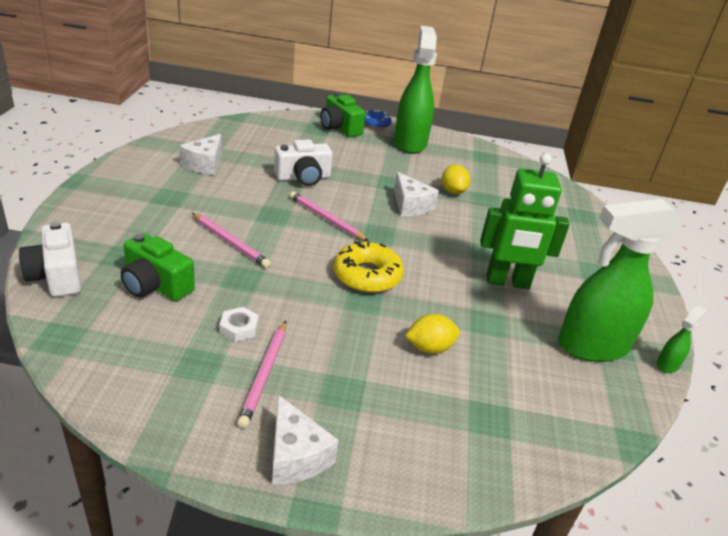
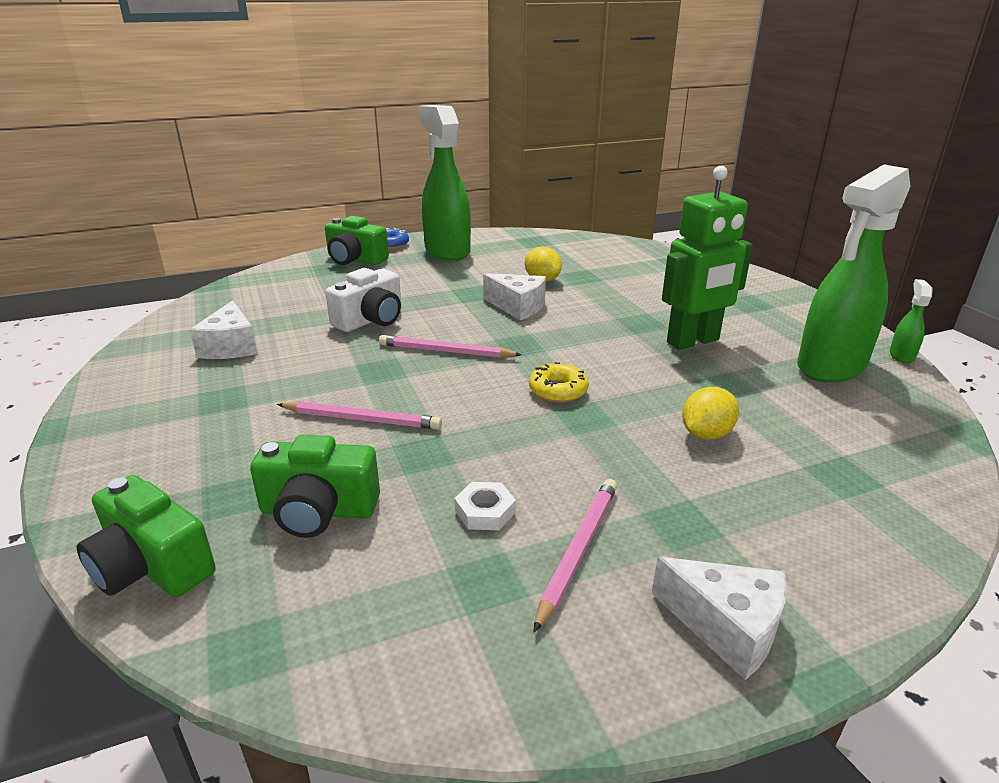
camera: 25 degrees left, 5 degrees down
(57, 276) = (152, 566): white camera -> green camera
(264, 374) = (578, 551): pink pencil -> pink pencil turned 135 degrees counterclockwise
(367, 275) = (558, 390): yellow donut -> yellow donut, size x0.64

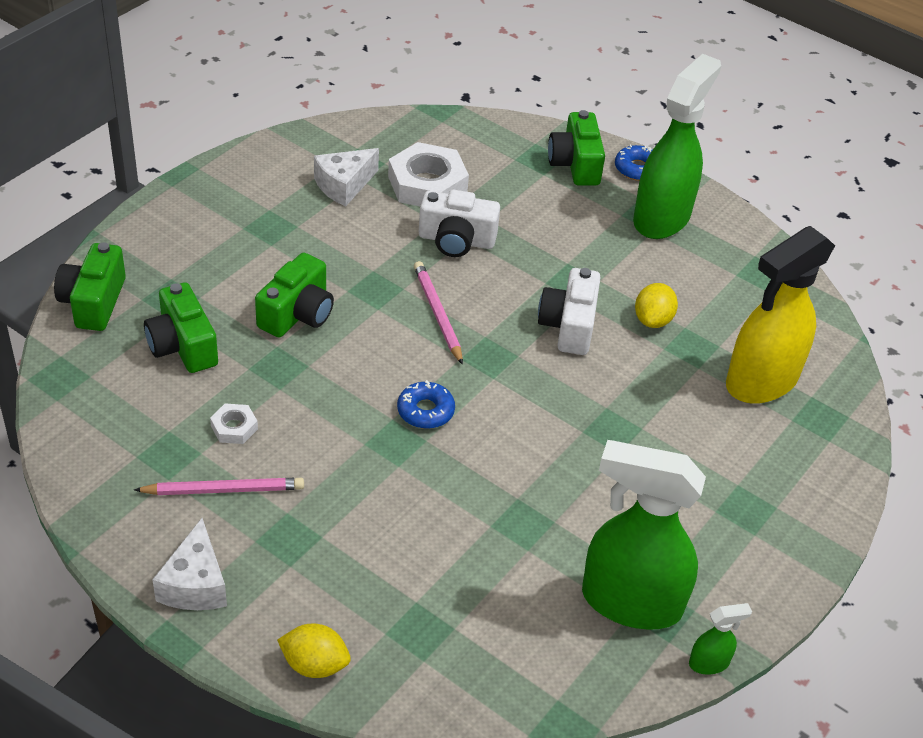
camera: 55 degrees right, 15 degrees up
(289, 312) = (427, 184): none -> white nut
(361, 419) = (297, 314): pink pencil -> green camera
(517, 307) = (569, 326): white cheese -> white camera
(558, 390) = (425, 411): yellow donut -> blue donut
(632, 267) = (760, 381): none -> yellow spray bottle
(693, 341) = (600, 481): green robot -> none
(706, 434) = (423, 527): yellow lemon -> yellow lemon (314, 665)

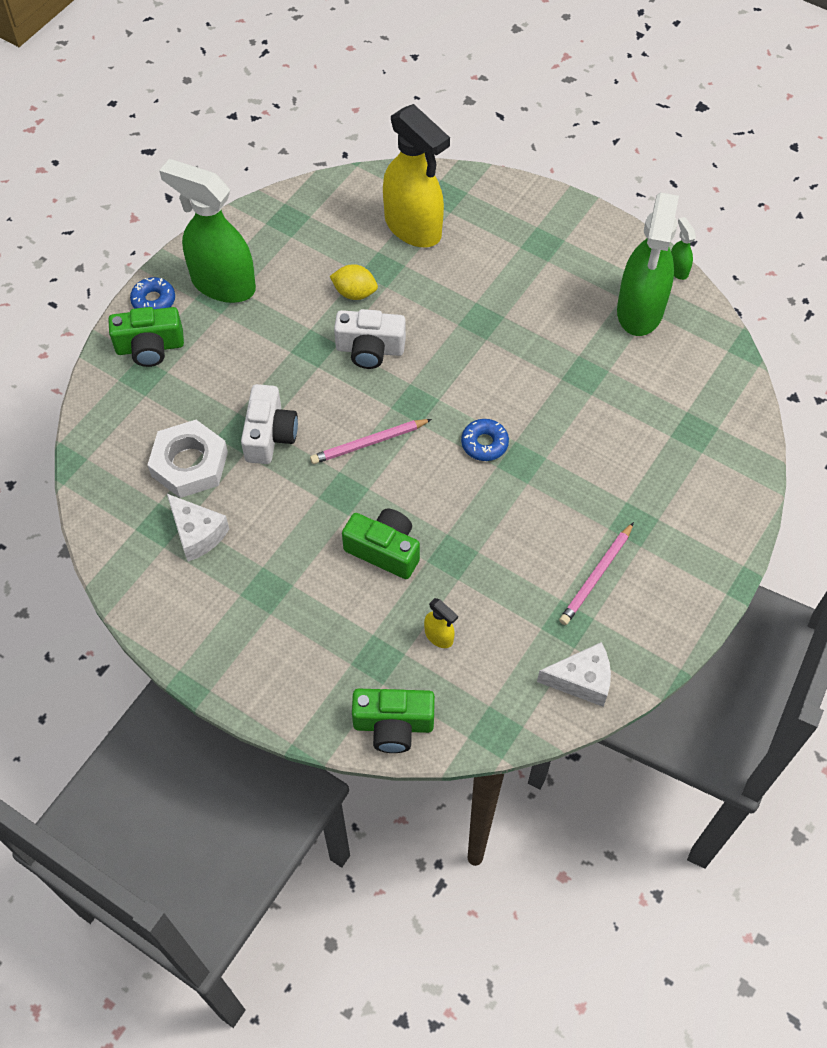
camera: 90 degrees left, 15 degrees up
(183, 346) = (439, 636): green camera -> yellow spray bottle
(195, 584) = (690, 580): white cheese -> white cheese (581, 680)
(223, 490) = (596, 576): pink pencil -> pink pencil turned 135 degrees counterclockwise
(234, 427) = (528, 579): white nut -> none
(314, 665) = (739, 492): yellow lemon -> none

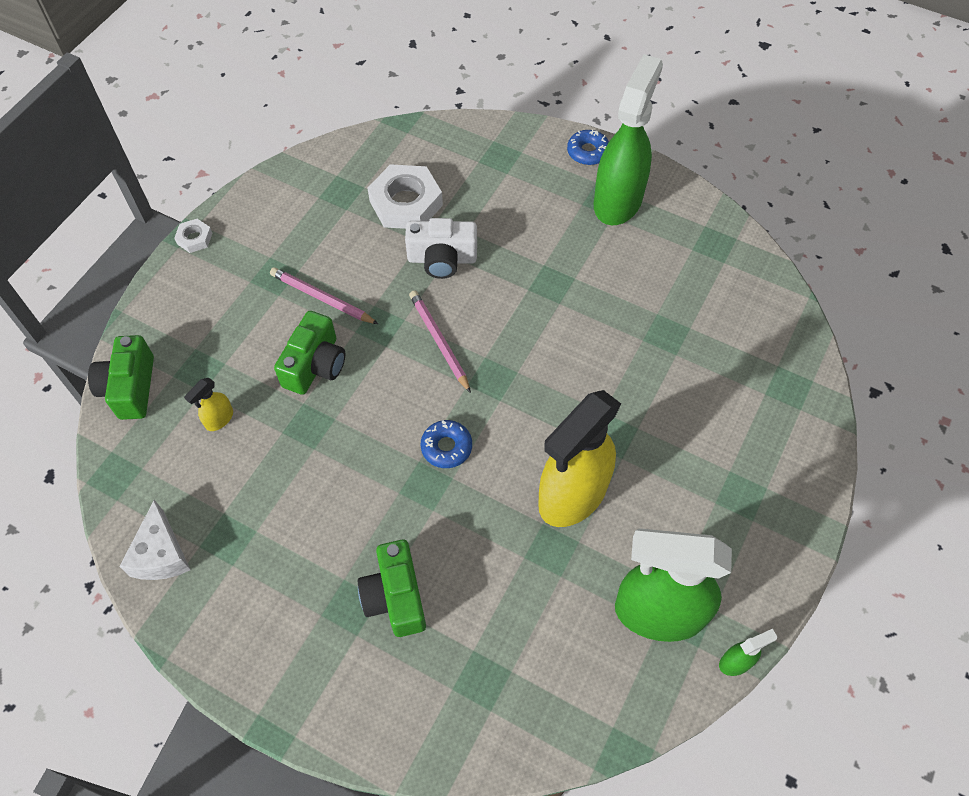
camera: 85 degrees right, 0 degrees up
(150, 347) = (533, 157): green camera -> green camera (395, 596)
(197, 534) = (332, 218): white cheese -> none
(200, 673) = (194, 238): none -> white nut
(354, 293) = (628, 311): yellow lemon -> none
(370, 349) = (556, 332): white camera -> none
(413, 228) = (732, 359): yellow spray bottle -> yellow spray bottle (572, 495)
(596, 576) = (283, 567): pink pencil -> pink pencil (322, 298)

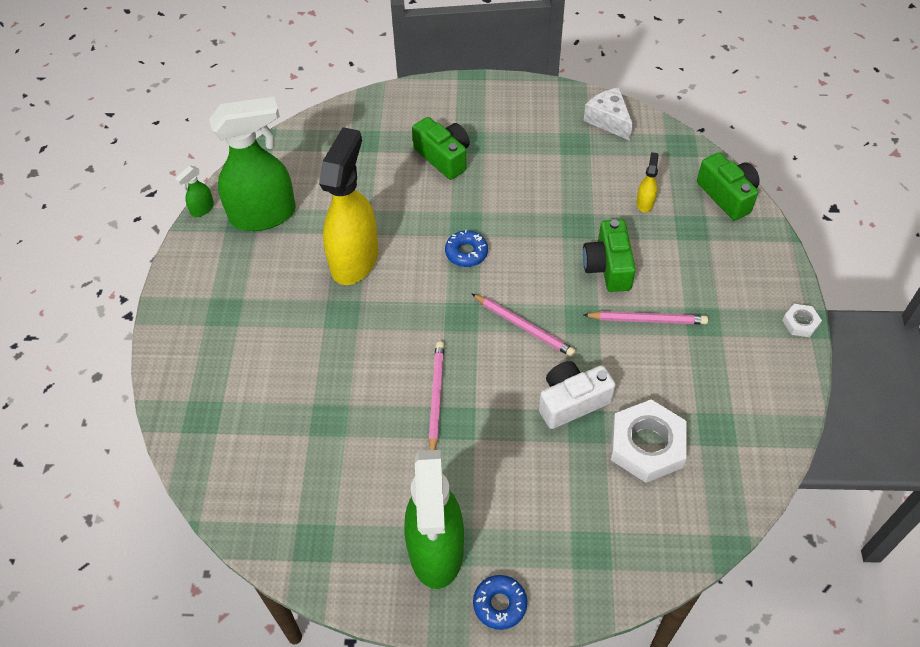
camera: 155 degrees right, 5 degrees down
(558, 312) = (436, 397): none -> pink pencil

